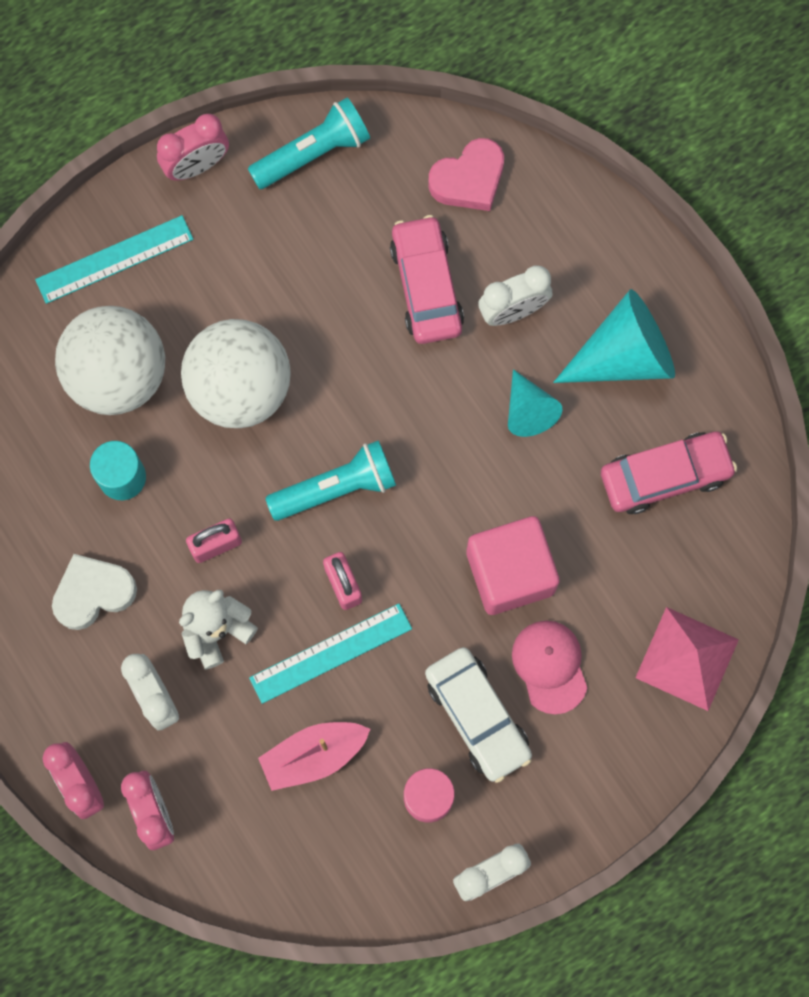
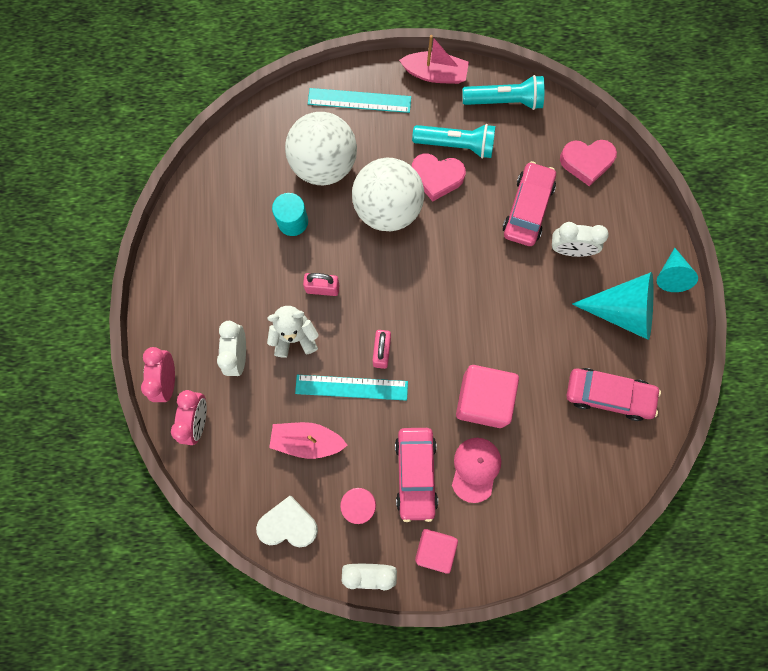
camera: 30 degrees right, 0 degrees up
(93, 593) = (238, 277): white heart -> white heart (288, 524)
(197, 166) = (435, 74): pink clock -> pink boat
(282, 309) = (437, 177): none -> pink heart
(336, 488) = (409, 294): turquoise flashlight -> turquoise flashlight (456, 145)
(477, 716) = (416, 474): white car -> pink car
(528, 410) = (547, 311): turquoise cone -> turquoise cone (671, 275)
(555, 796) = (435, 549): none -> pink cube
(687, 658) = (561, 512): pink pyramid -> none

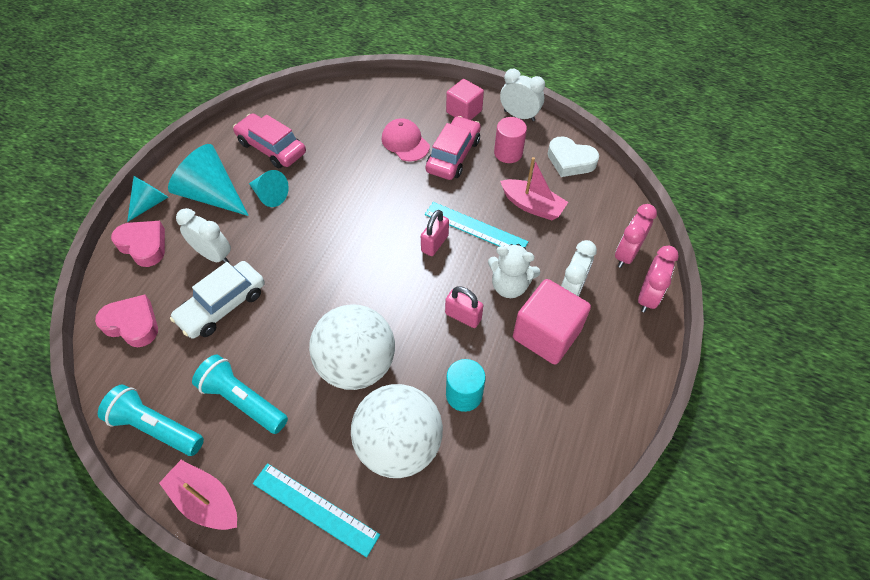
camera: 155 degrees left, 20 degrees down
(437, 177) = (287, 374): pink heart -> pink heart (143, 245)
(475, 469) = (405, 142): pink cap -> pink cap turned 105 degrees clockwise
(483, 400) = (370, 180): pink cube -> pink cube (546, 334)
(527, 208) = (222, 306): pink car -> white car
(568, 335) = (269, 195): none -> turquoise cone

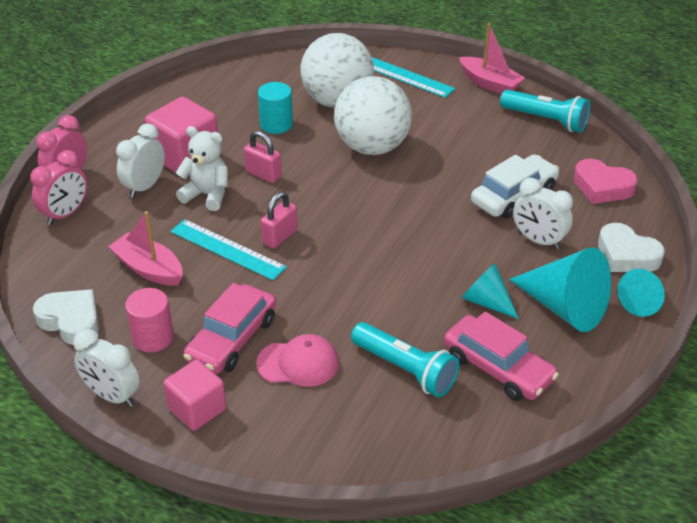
camera: 175 degrees left, 15 degrees down
(143, 245) = (626, 255): pink heart -> white heart
(243, 401) = (474, 131): turquoise flashlight -> turquoise flashlight (405, 369)
(405, 142) = (298, 363): pink cap -> pink cap turned 60 degrees counterclockwise

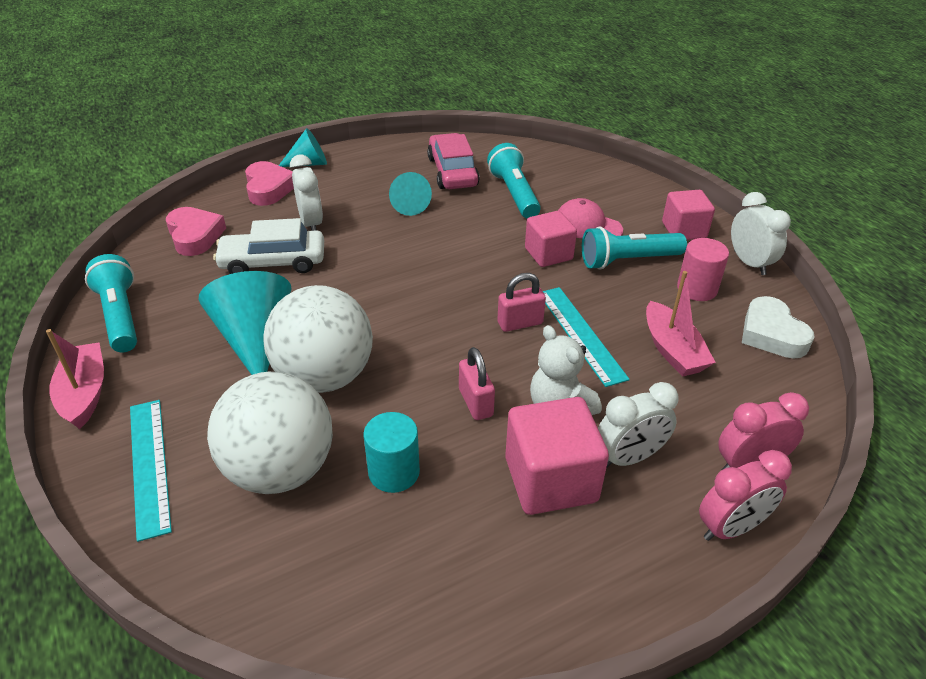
camera: 145 degrees left, 0 degrees up
(232, 339) = (628, 260): pink car -> turquoise flashlight
(309, 310) = (548, 254): none -> pink cube
(564, 307) = (362, 181): turquoise cone -> turquoise cone (255, 339)
(626, 255) = (269, 188): white heart -> pink heart

